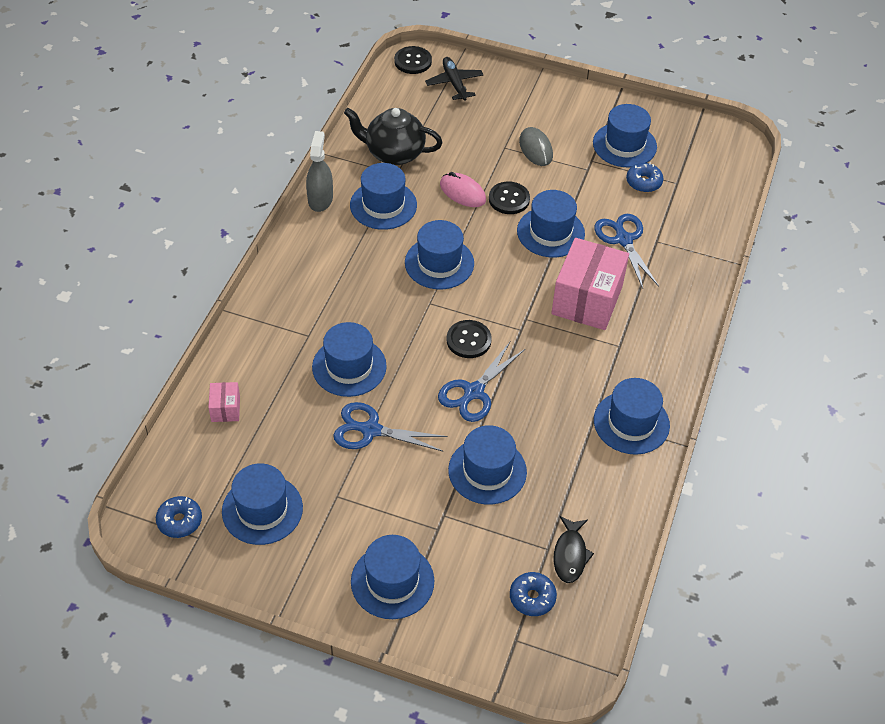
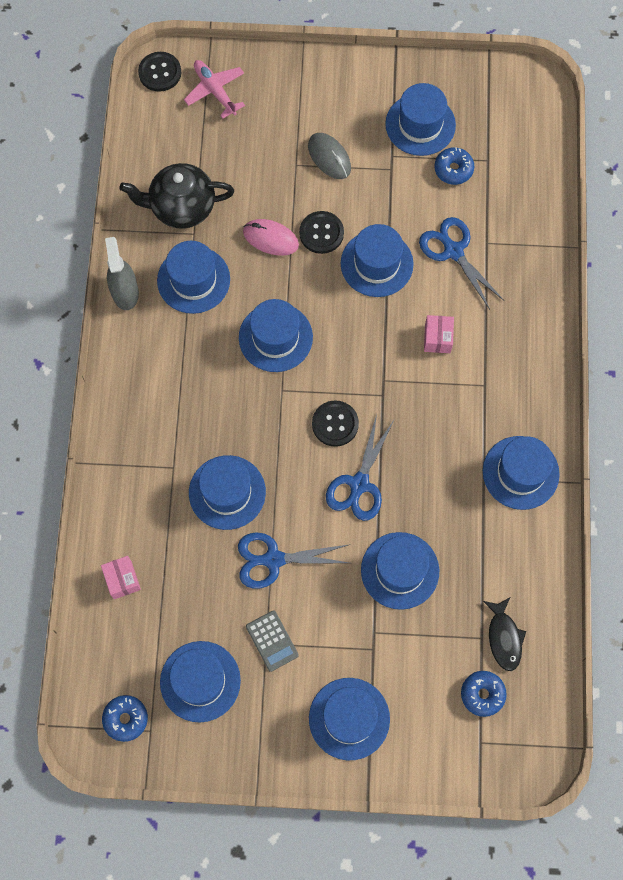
camera: 15 degrees left, 20 degrees up
(343, 495) = (272, 641): none -> grey calculator
(454, 83) = (215, 91): black plane -> pink plane
(587, 300) = (437, 338): pink box -> pink box, size x0.45

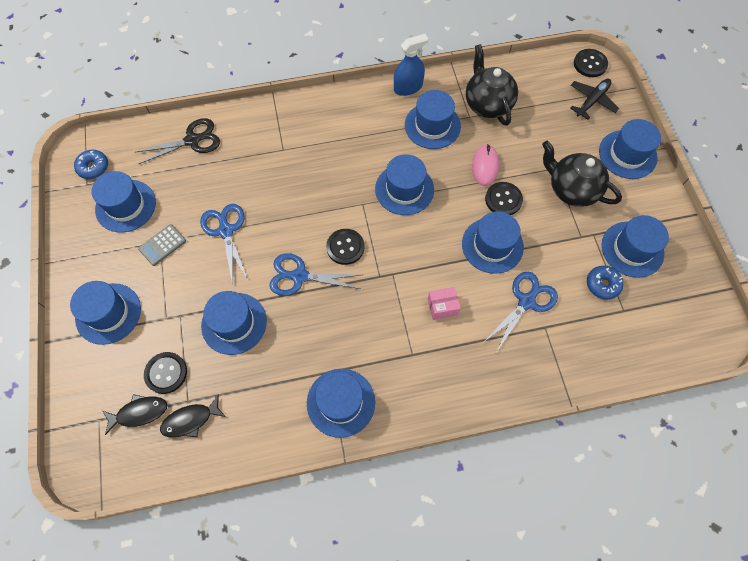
camera: 75 degrees right, 5 degrees down
(122, 580) = (193, 140): pink box -> black scissors
(125, 292) = (408, 87): grey spray bottle -> blue spray bottle
(215, 91) = (592, 101): pink plane -> black plane
(227, 492) = (272, 188): blue hat -> blue hat (627, 154)
(329, 157) = (571, 189): grey mouse -> black teapot
(442, 658) = (166, 373): none -> black button
(482, 694) = (139, 413): blue donut -> black fish

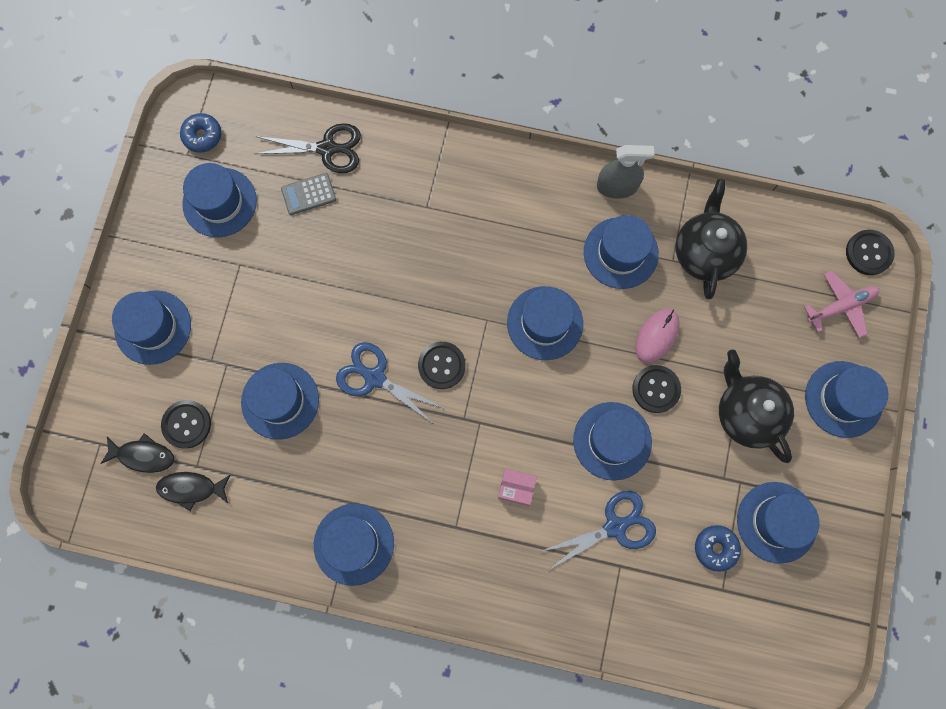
camera: 25 degrees right, 10 degrees up
(162, 245) = (241, 270): grey calculator -> grey calculator (308, 194)
(225, 230) = (317, 283): blue scissors -> none
(408, 87) = (617, 186): blue spray bottle -> grey spray bottle
(592, 101) = (840, 306): black plane -> pink plane

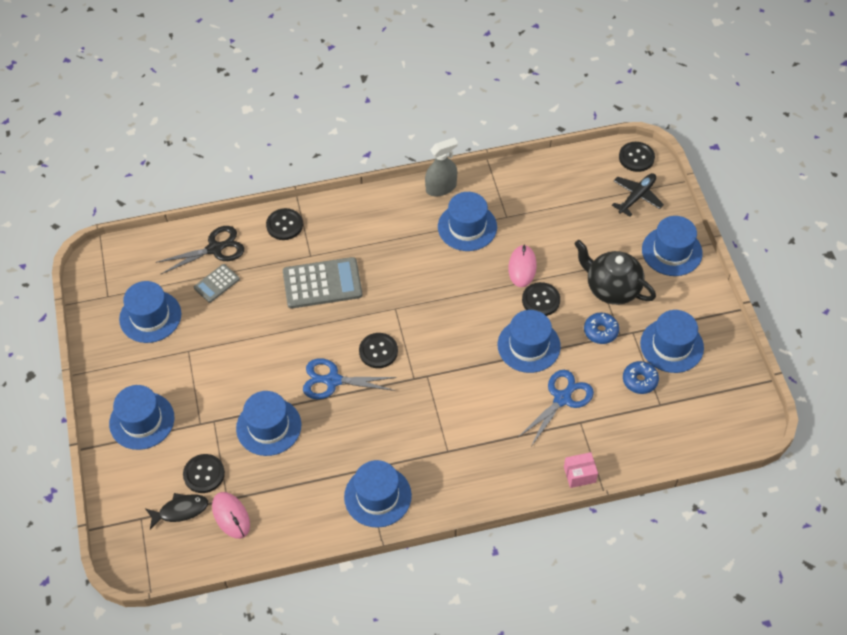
camera: 25 degrees left, 20 degrees down
(191, 488) = (231, 516): black fish -> pink mouse
(202, 136) = (113, 279): blue donut -> blue donut (600, 331)
(417, 153) = (284, 225): none -> black button
(422, 249) = (322, 283): none -> grey calculator
(516, 488) = (477, 406): pink box -> pink box (579, 474)
(545, 323) = (438, 292): blue hat -> none
(704, 253) = (525, 203): black teapot -> none
(840, 306) = (636, 197): pink plane -> black plane

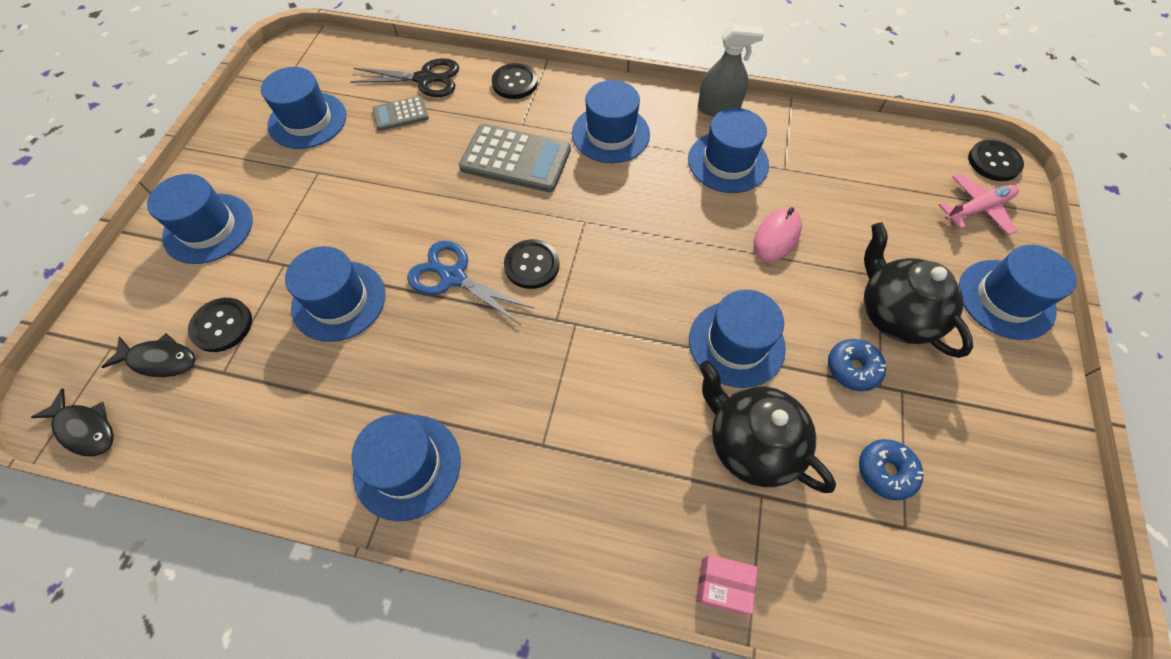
camera: 25 degrees right, 5 degrees up
(167, 566) = (85, 429): none -> black fish
(231, 516) = (209, 398): pink mouse -> none
(541, 300) = (782, 289): black button -> none
(562, 398) = (750, 444): blue scissors -> black teapot
(636, 197) = (976, 209): black plane -> pink plane
(671, 345) = (958, 438): blue hat -> blue hat (610, 134)

